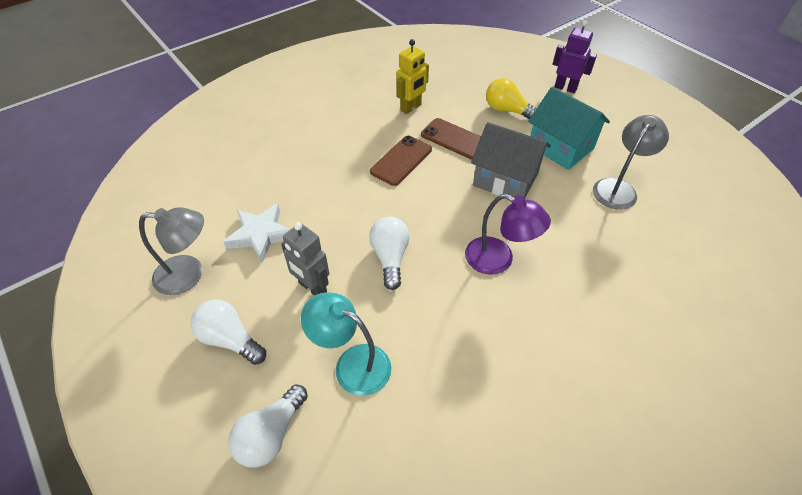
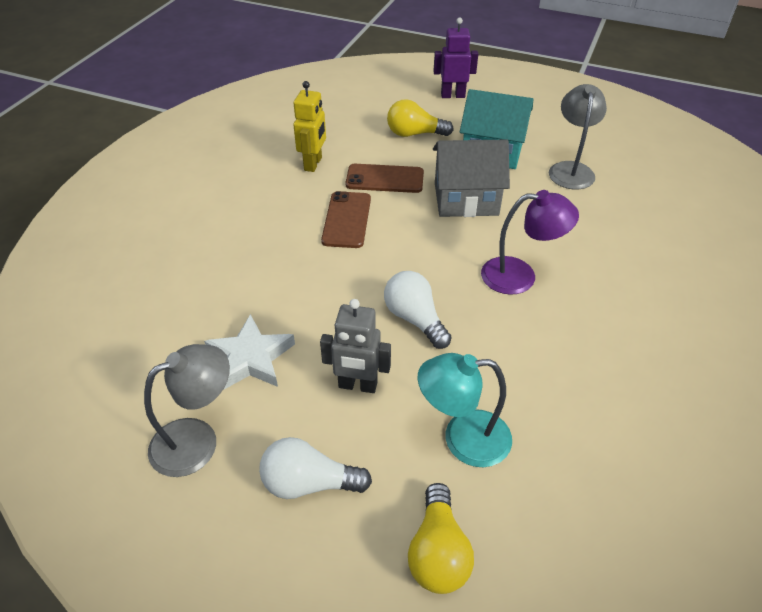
camera: 30 degrees left, 5 degrees down
(271, 434) = (438, 552): white light bulb -> yellow light bulb

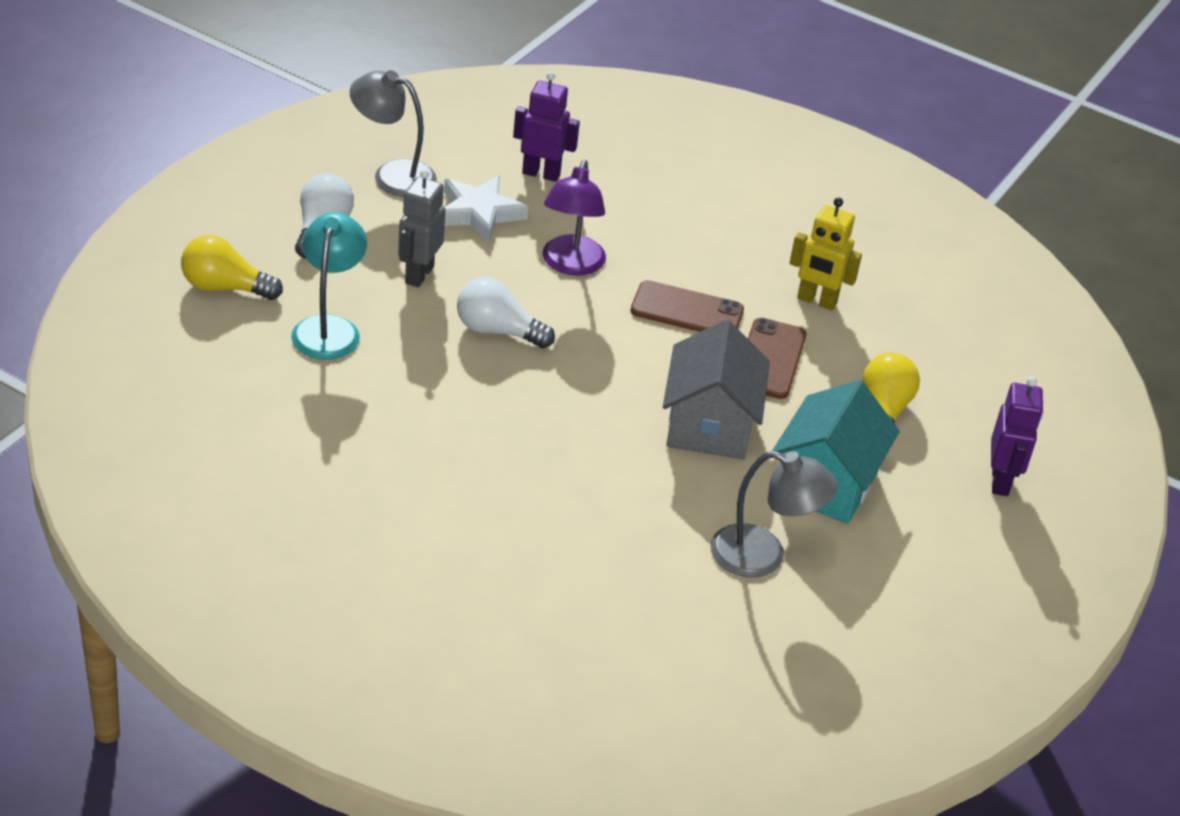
camera: 95 degrees right, 5 degrees down
(179, 324) = (541, 174): none -> purple robot
(197, 440) = (392, 175): grey lamp -> grey lamp turned 135 degrees clockwise
(415, 319) = (497, 331): white light bulb -> white light bulb turned 135 degrees counterclockwise
(520, 276) = (542, 432): purple lamp -> purple lamp (571, 265)

